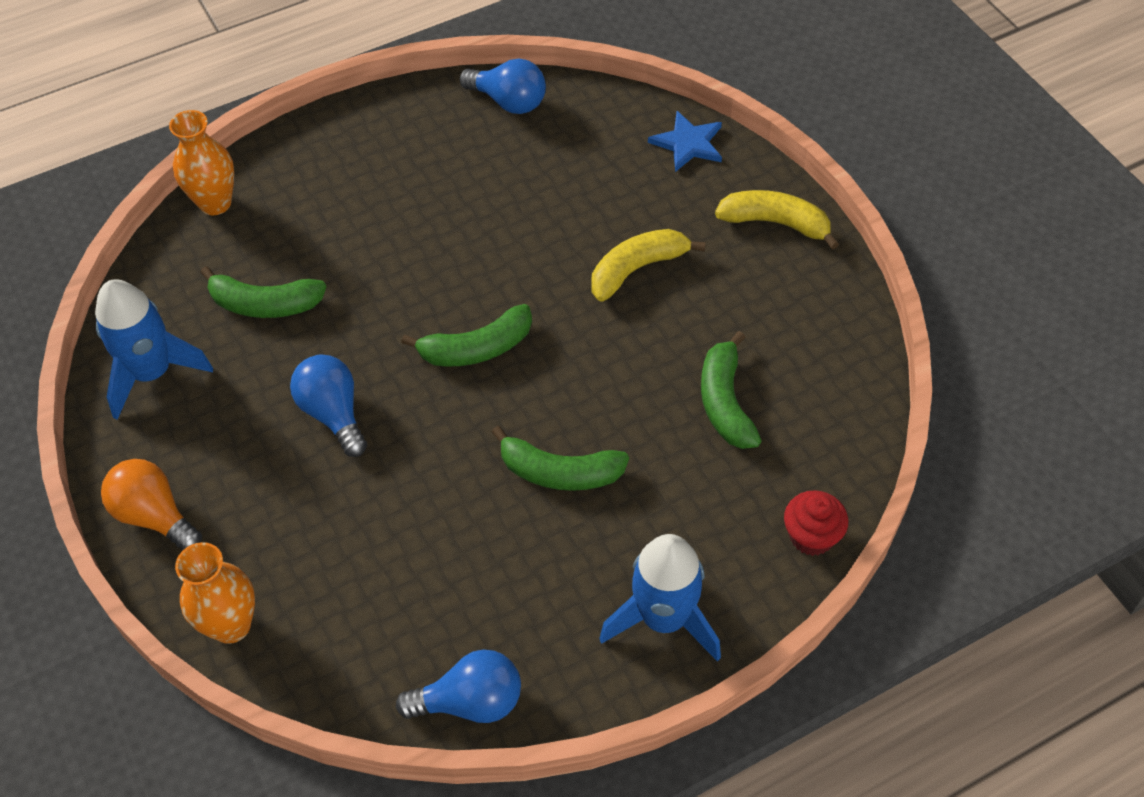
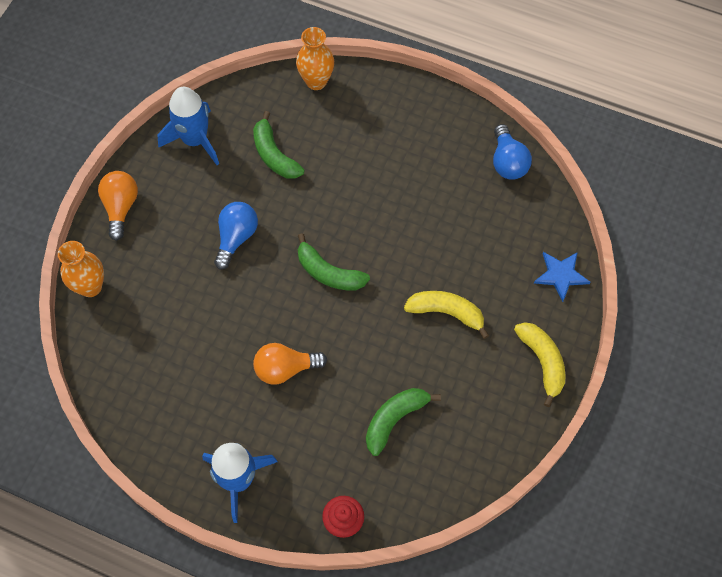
camera: 50 degrees right, 10 degrees up
(470, 702) = (128, 422): blue light bulb -> none
(560, 472) = (285, 368): green banana -> orange light bulb

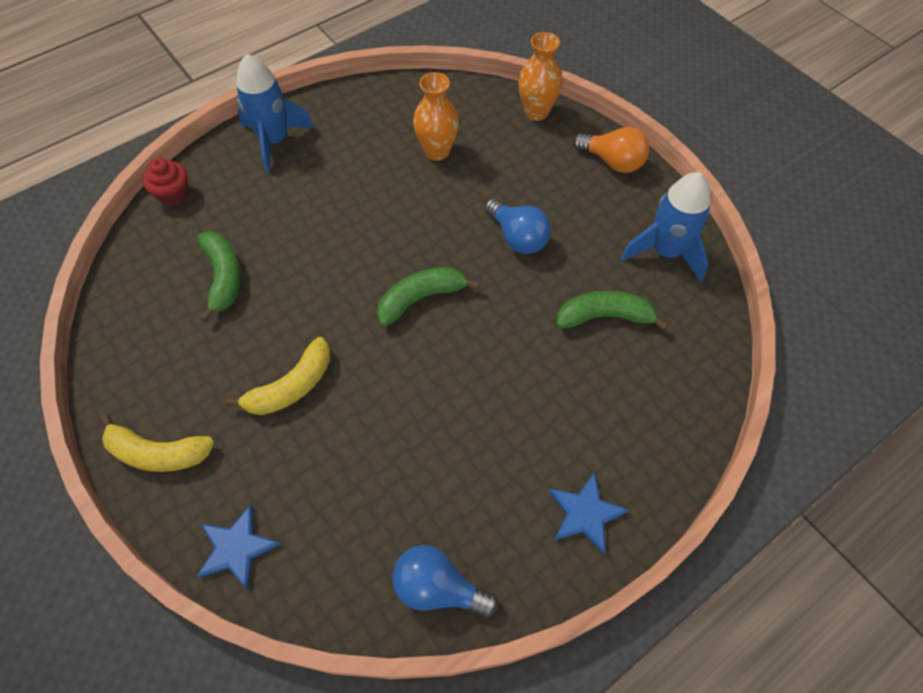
camera: 120 degrees right, 5 degrees down
(285, 368) = (346, 215): orange light bulb -> none
(316, 81) = (695, 412): orange vase -> orange vase (437, 151)
(418, 111) = (585, 513): none -> blue star

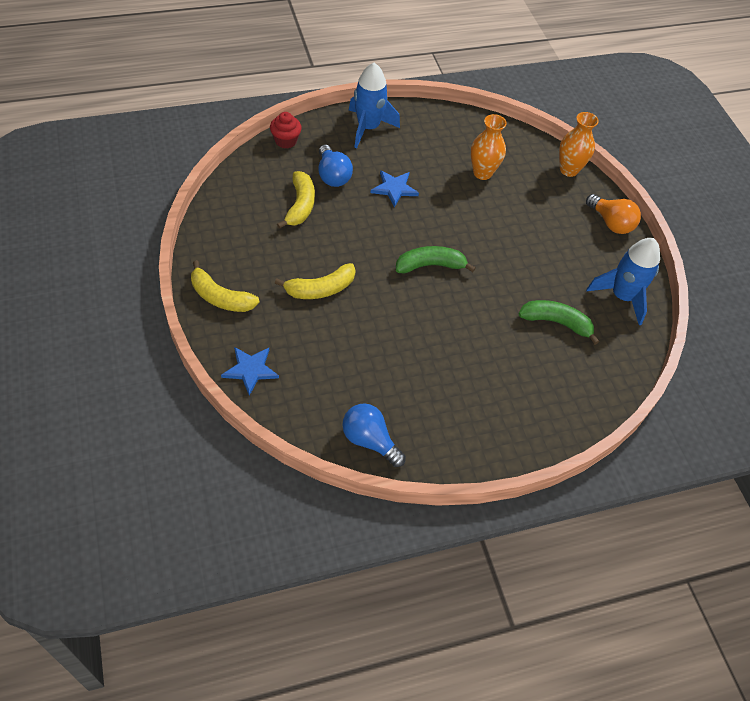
camera: 15 degrees right, 5 degrees down
(223, 277) = (300, 205): green banana -> yellow banana
(517, 237) = (516, 250): blue light bulb -> blue light bulb (332, 176)
(585, 513) = (486, 436): blue star -> blue star (394, 189)

